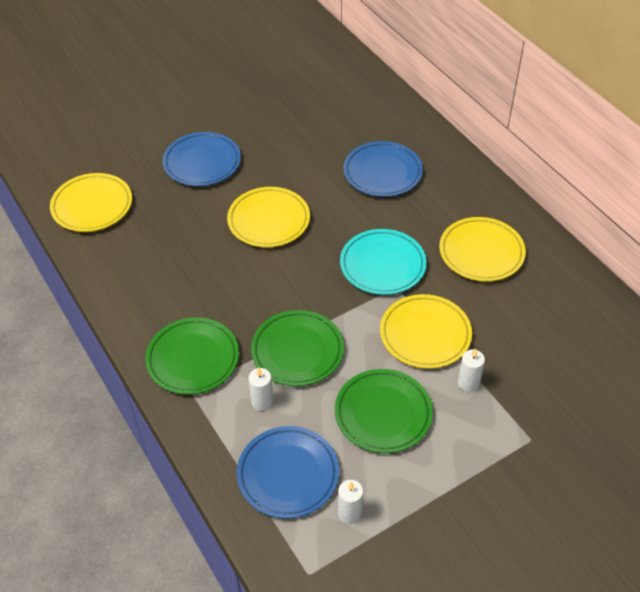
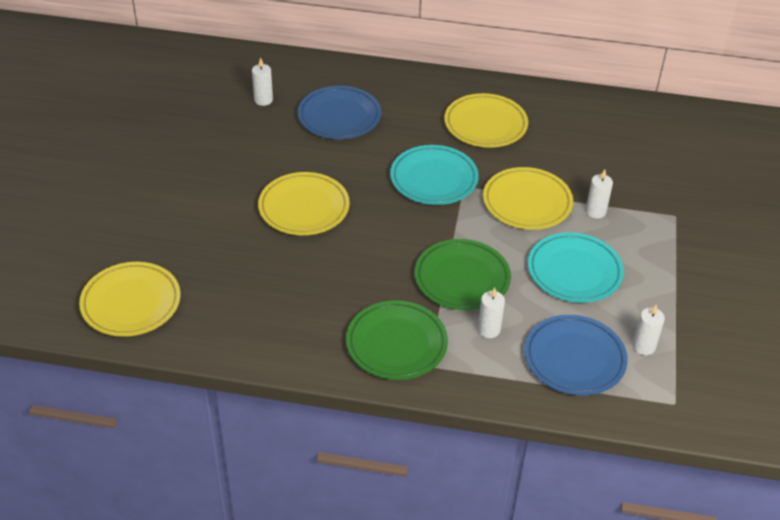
camera: 50 degrees left, 5 degrees down
(202, 163) = (180, 204): blue plate -> none
(349, 126) = (263, 100): none -> white candle
(383, 413) = (574, 271): green plate -> turquoise plate

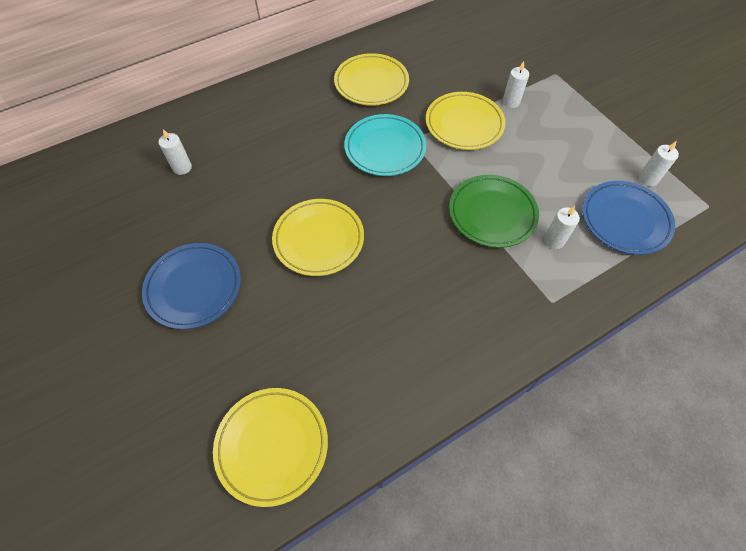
camera: 40 degrees left, 15 degrees up
(339, 116) = (260, 143): blue plate -> blue plate (194, 287)
(396, 344) = (512, 303): green plate -> none
(574, 271) = (550, 155): turquoise plate -> none

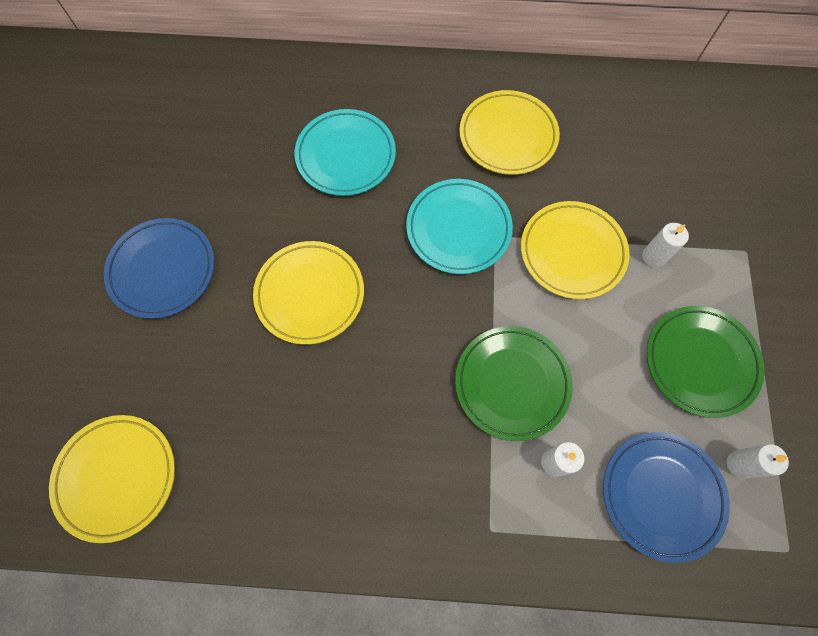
camera: 35 degrees right, 10 degrees up
(182, 167) = (241, 128): white candle -> none
(274, 146) = (346, 155): none -> turquoise plate
(582, 141) = (700, 362): none -> green plate

